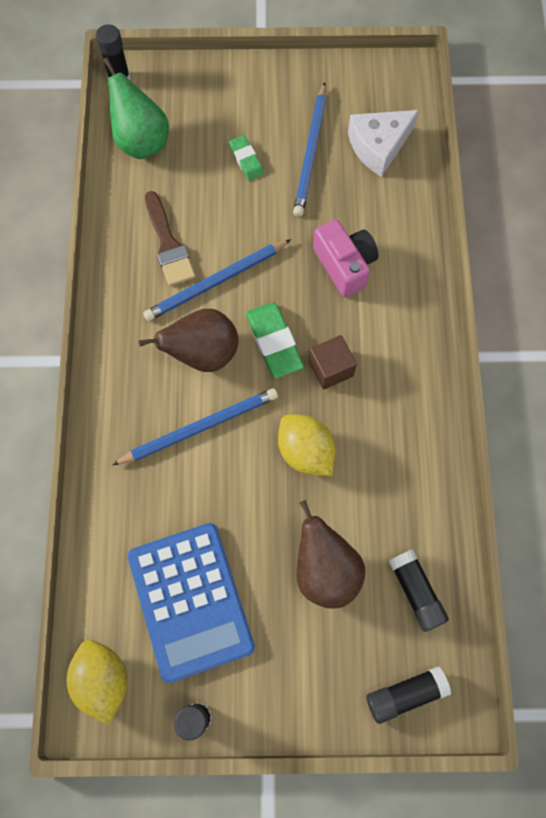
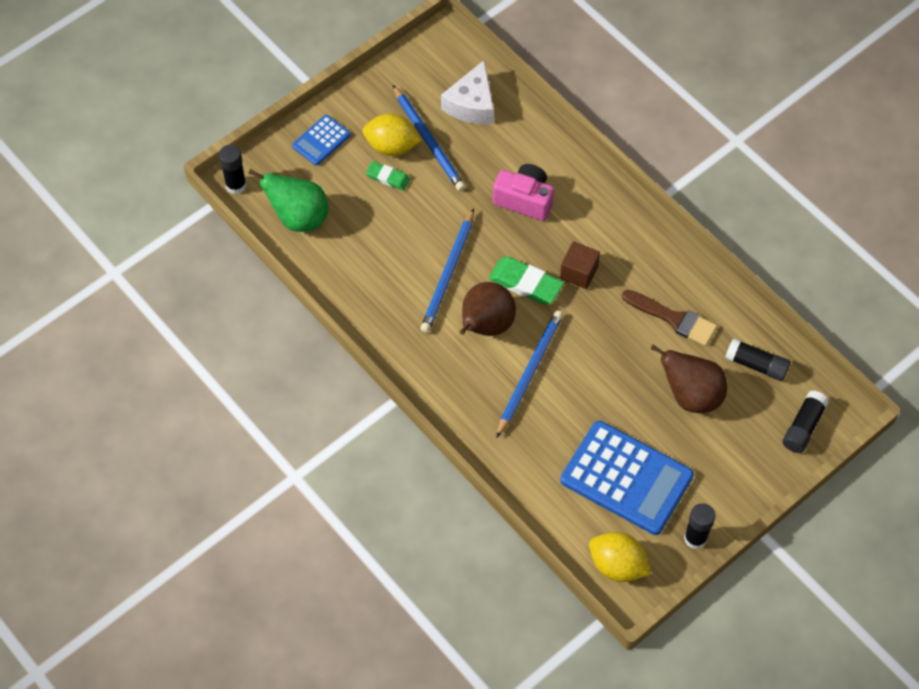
camera: 40 degrees left, 10 degrees down
(168, 244) = (390, 273): brown brush -> brown brush (673, 319)
(222, 89) = (321, 140): none -> blue calculator
(305, 451) = (612, 335): yellow lemon -> yellow lemon (392, 146)

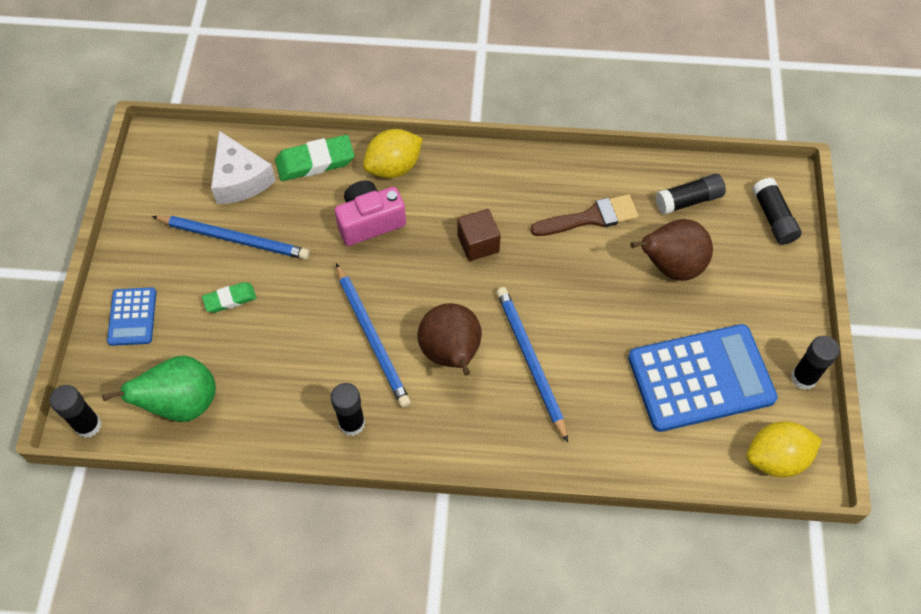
camera: 45 degrees left, 0 degrees up
(382, 314) = (352, 423): none -> black glue stick
(392, 146) = (205, 270): yellow lemon -> yellow lemon (394, 167)
(525, 283) = (445, 289): green eraser -> green eraser (315, 162)

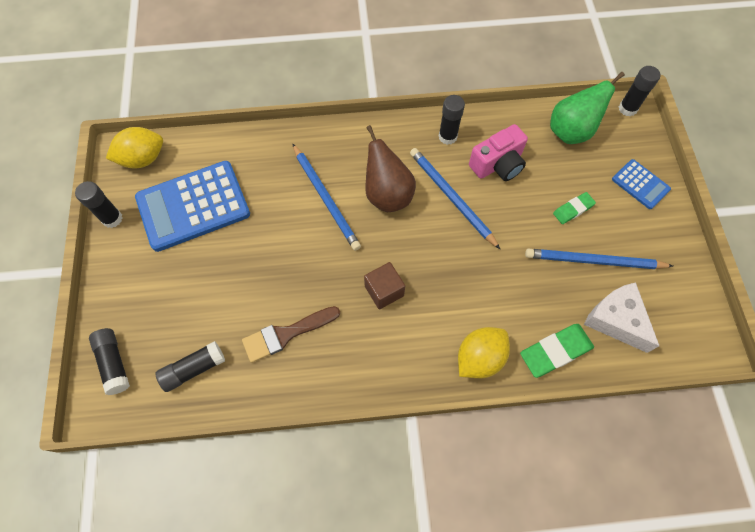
camera: 170 degrees right, 5 degrees up
(132, 317) = (640, 184): blue calculator -> blue calculator turned 150 degrees clockwise
(370, 221) = (484, 296): pink camera -> pink camera (497, 164)
(670, 266) = (213, 297): brown pear -> none

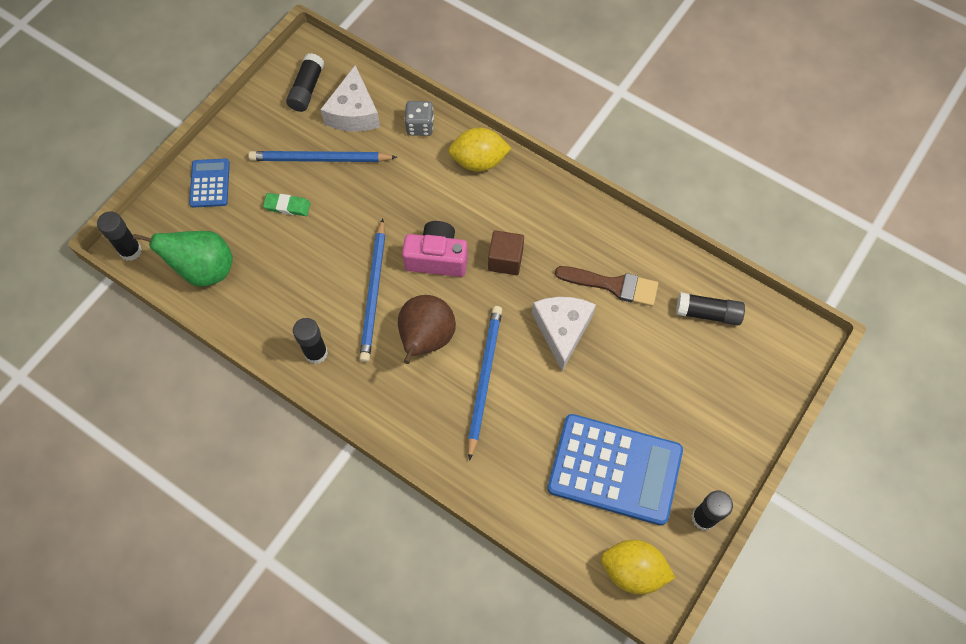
camera: 140 degrees left, 0 degrees up
(114, 363) = (773, 367): black glue stick -> black glue stick (307, 89)
(298, 270) = (562, 330): none -> white cheese
(497, 164) = (302, 291): pink camera -> pink camera (437, 258)
(555, 351) = (420, 126): green eraser -> grey dice
(593, 261) = (320, 159): blue pencil -> blue pencil turned 135 degrees clockwise

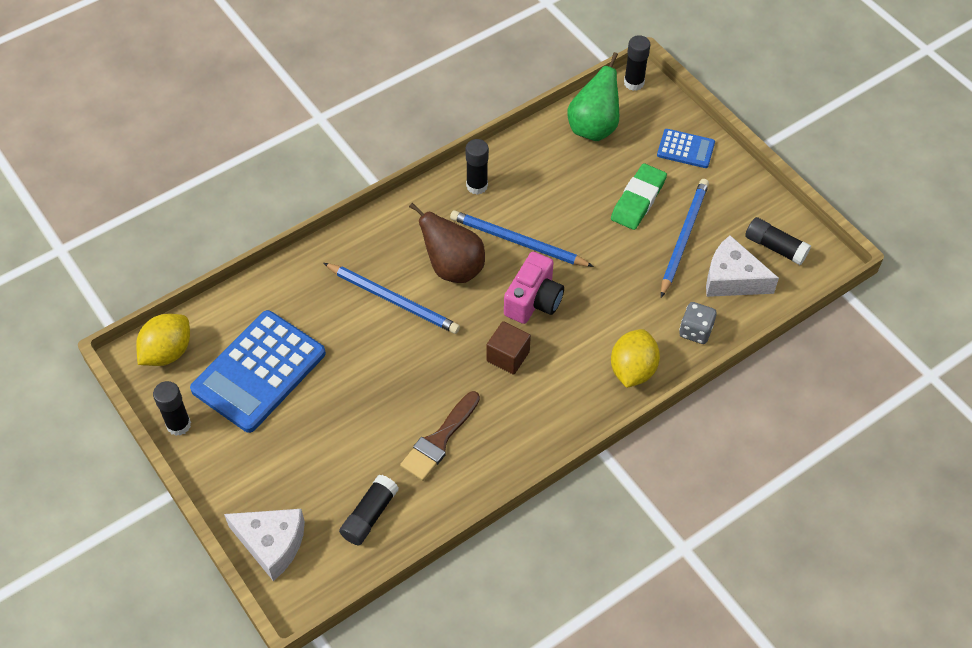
camera: 110 degrees right, 10 degrees down
(287, 206) = (638, 200): green eraser -> green eraser, size x1.65
(562, 330) = (411, 378): white cheese -> white cheese (271, 544)

